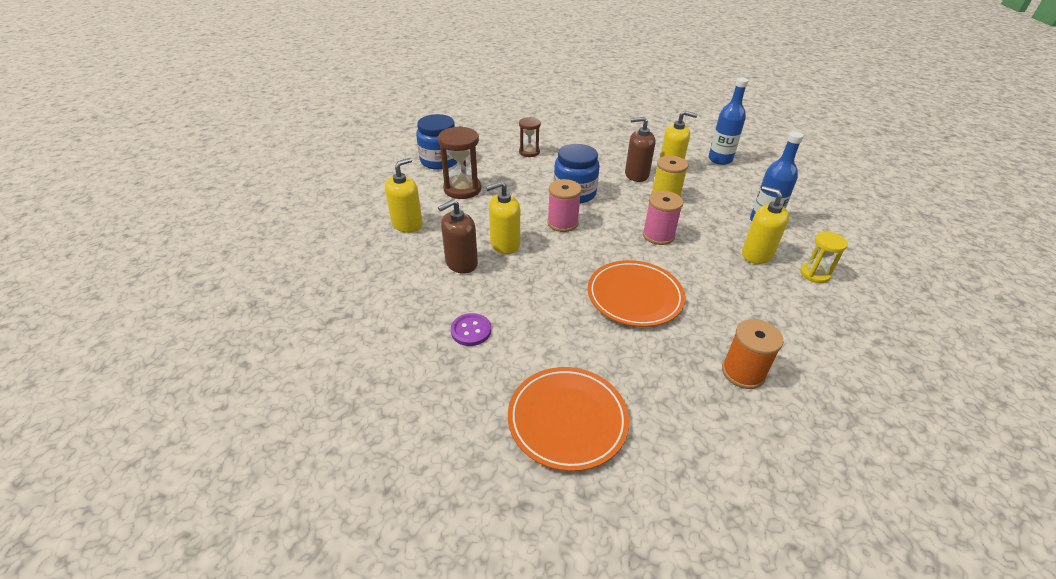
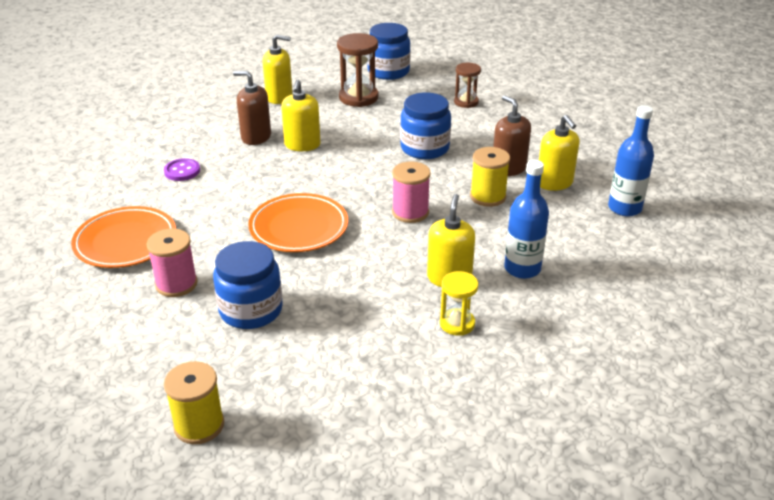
camera: 55 degrees right, 5 degrees down
(505, 244) = (302, 145): yellow soap dispenser -> yellow soap dispenser turned 120 degrees counterclockwise
(562, 223) = (367, 159): pink spool -> pink spool (176, 284)
(743, 372) = (251, 310): orange spool -> blue jar
(902, 471) = (199, 425): none -> yellow spool

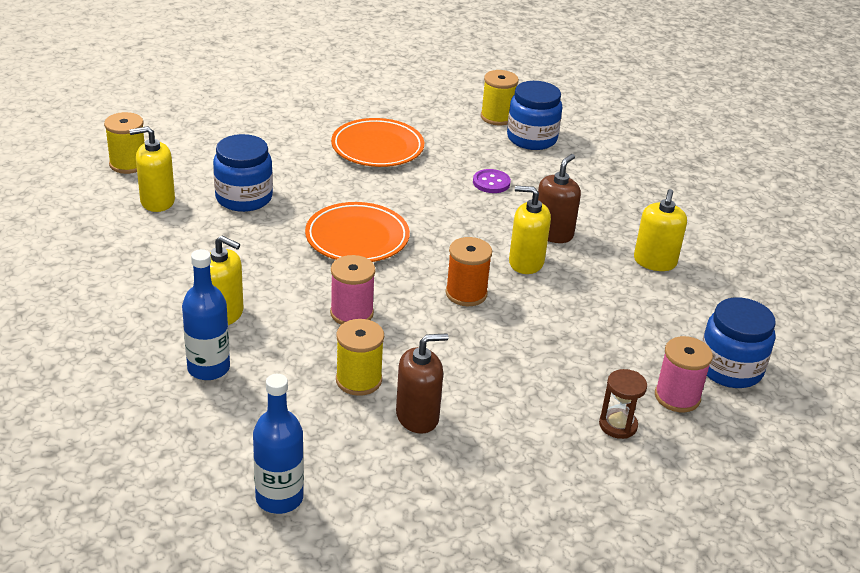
camera: 100 degrees right, 0 degrees up
(51, 180) = (497, 117): none -> yellow spool
(176, 284) = (301, 167): pink spool -> pink spool (677, 397)
(357, 165) = (466, 294): none -> orange spool
(358, 97) = (645, 325): brown hourglass -> none
(424, 148) = (492, 355): blue jar -> blue jar (531, 138)
(457, 324) = (153, 303): yellow hourglass -> none
(554, 183) = (366, 449): yellow soap dispenser -> yellow soap dispenser (157, 201)

